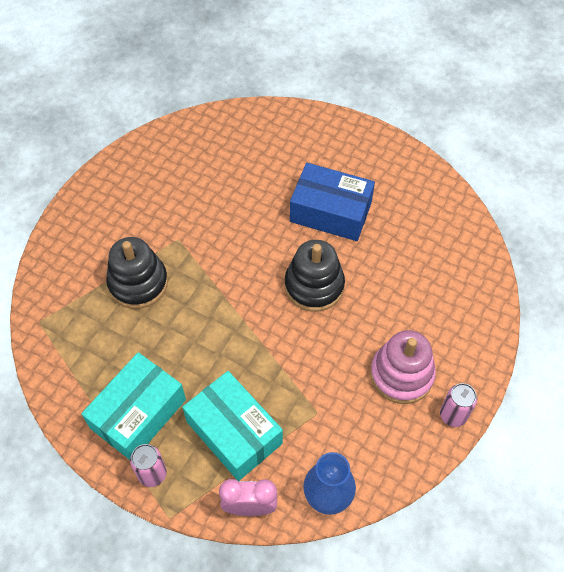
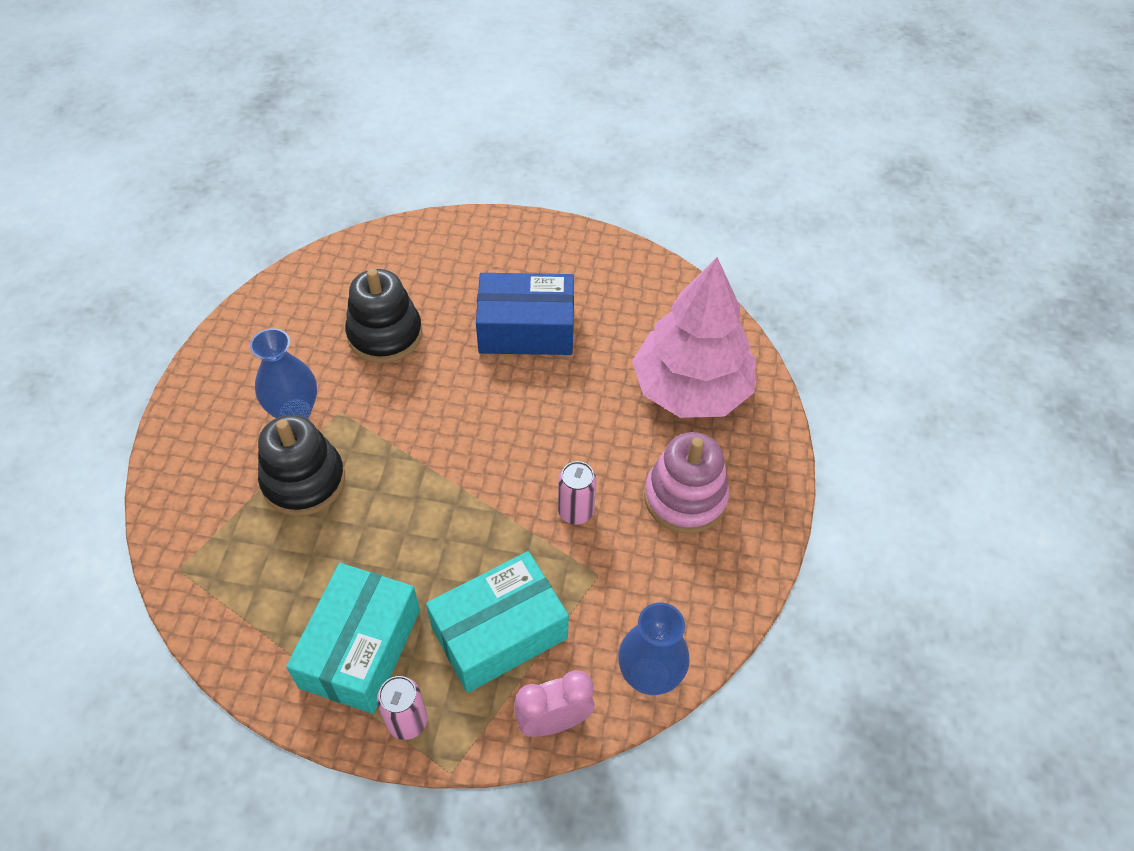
camera: 20 degrees left, 5 degrees down
(147, 231) = (295, 412): none -> blue vase
(234, 432) = (499, 632): turquoise box -> turquoise box turned 60 degrees counterclockwise
(314, 286) = (537, 421): black stacking toy -> black stacking toy (385, 335)
(437, 292) = (690, 389): none -> pink tree
(453, 415) = (765, 527): pink can -> pink can (576, 511)

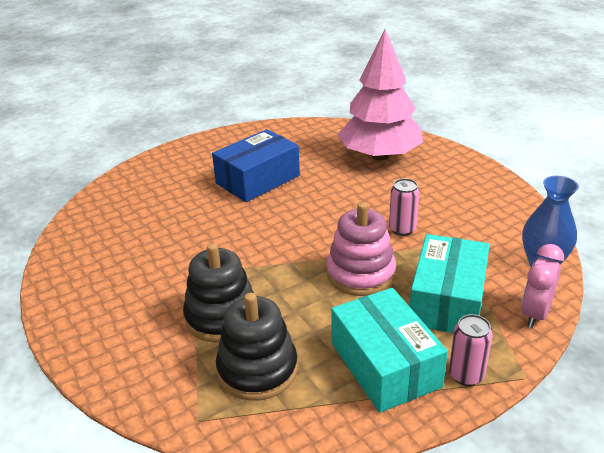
camera: 40 degrees left, 20 degrees down
(295, 412) = (164, 291): blue vase -> none
(385, 335) = (173, 225): black stacking toy -> black stacking toy (257, 370)
(685, 498) = (443, 192): pink stacking toy -> pink stacking toy (360, 274)

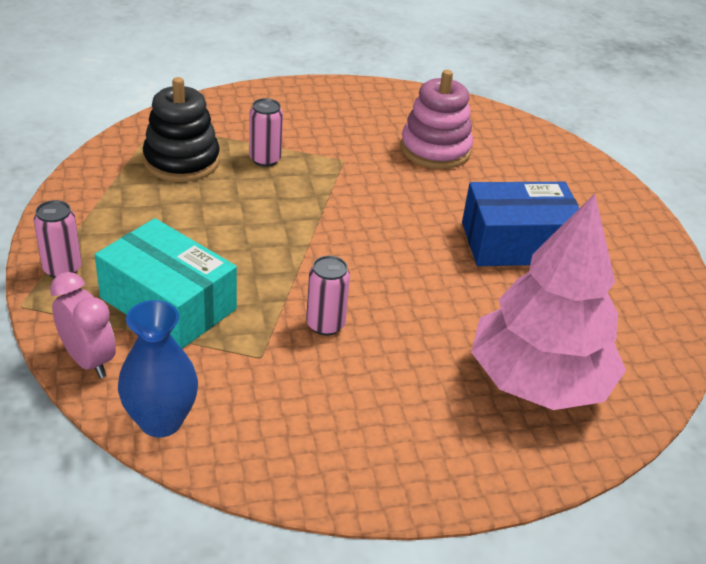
camera: 105 degrees right, 5 degrees up
(221, 317) = (265, 159): black stacking toy -> pink can
(257, 179) = (517, 243): blue box -> blue box turned 75 degrees counterclockwise
(360, 274) = (262, 259): pink stacking toy -> pink stacking toy (435, 149)
(385, 364) = (122, 227): turquoise box -> none

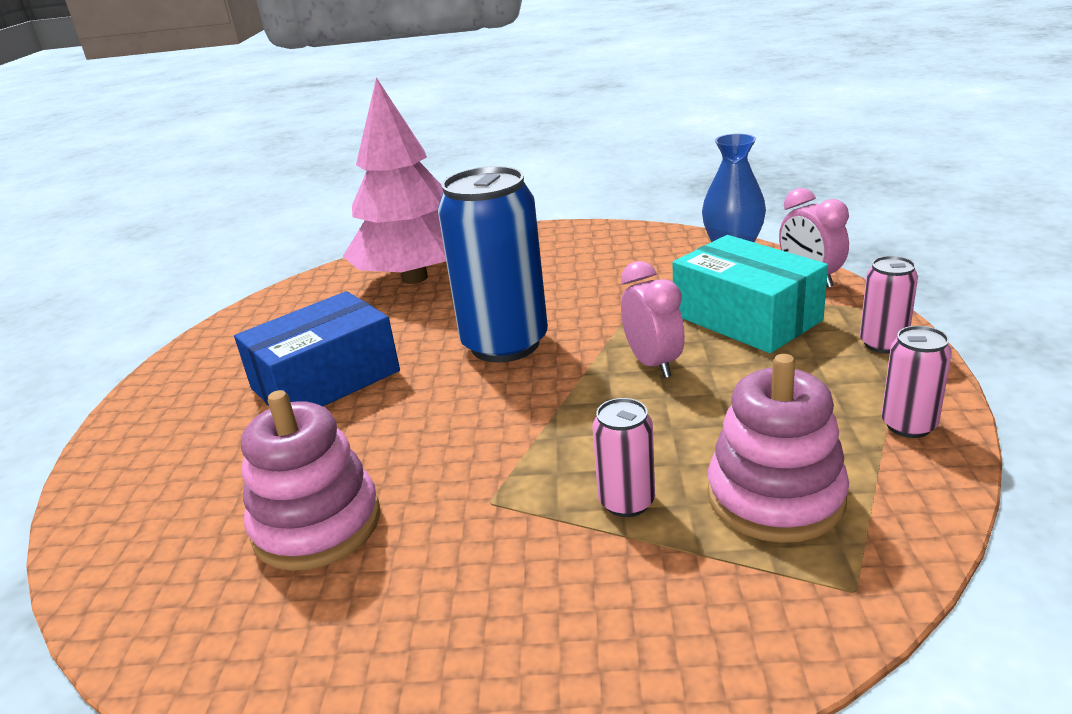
camera: 160 degrees left, 10 degrees down
(182, 161) = (775, 497): black stacking toy -> pink stacking toy
(254, 253) = (653, 364): none -> pink clock
(325, 324) = (584, 306): pink can -> pink can (908, 425)
(385, 277) = (505, 344): none -> blue can
(517, 243) = (326, 380): blue box -> blue box turned 45 degrees counterclockwise

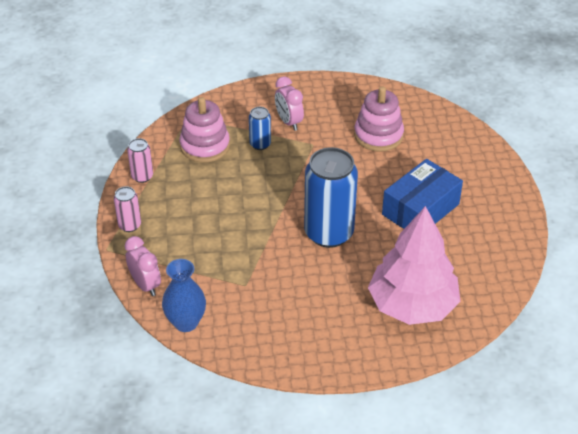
camera: 170 degrees right, 15 degrees up
(626, 502) = (260, 144): pink can -> blue can
(653, 364) = (247, 215): pink clock -> pink clock (289, 122)
(746, 318) = (192, 249): turquoise box -> none

